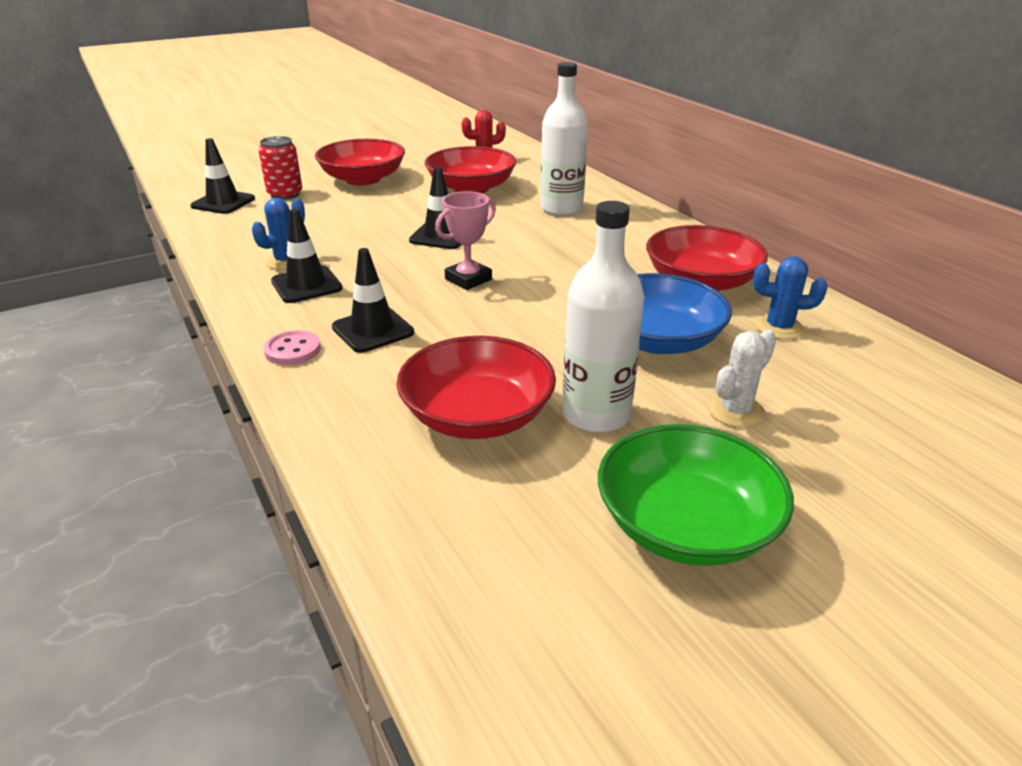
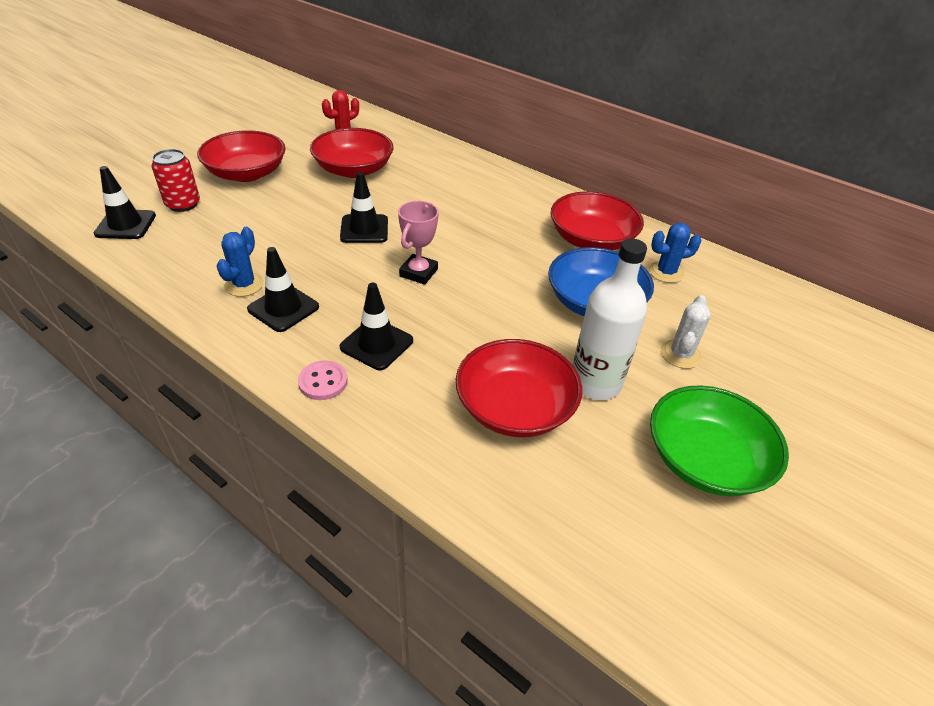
camera: 25 degrees left, 10 degrees up
(561, 208) = (444, 181): white bottle -> none

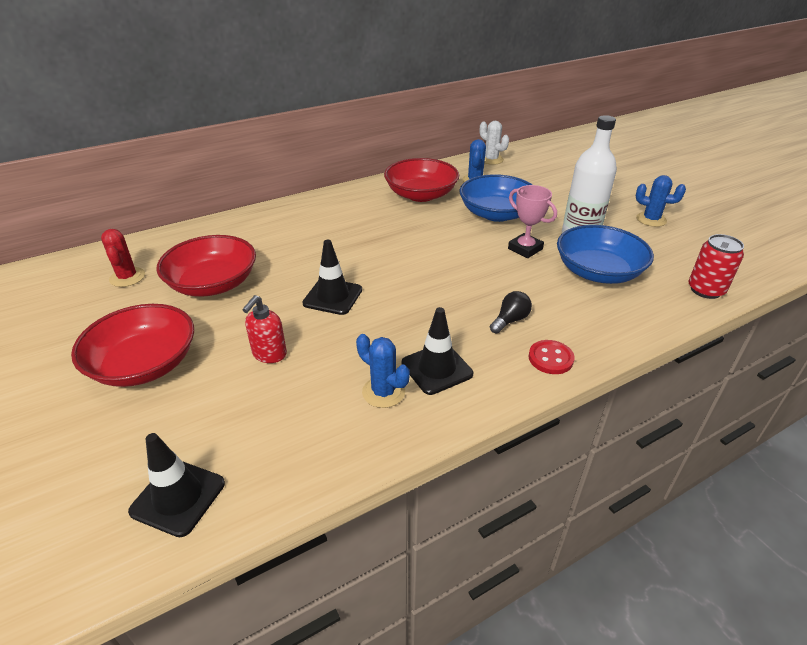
camera: 65 degrees left, 5 degrees down
(183, 204) = (171, 431): red can -> red can (705, 290)
(274, 219) = (269, 354): none -> red soap dispenser
(323, 382) = (550, 358): pink button -> red button
(376, 344) = (510, 320): black traffic cone -> black light bulb
(418, 273) = (421, 280): pink trophy -> pink trophy (525, 249)
(515, 407) = (598, 272): red bowl -> blue bowl
(680, 354) = (560, 200): white cactus -> white cactus (491, 159)
(705, 459) = (651, 219): green bowl -> blue cactus

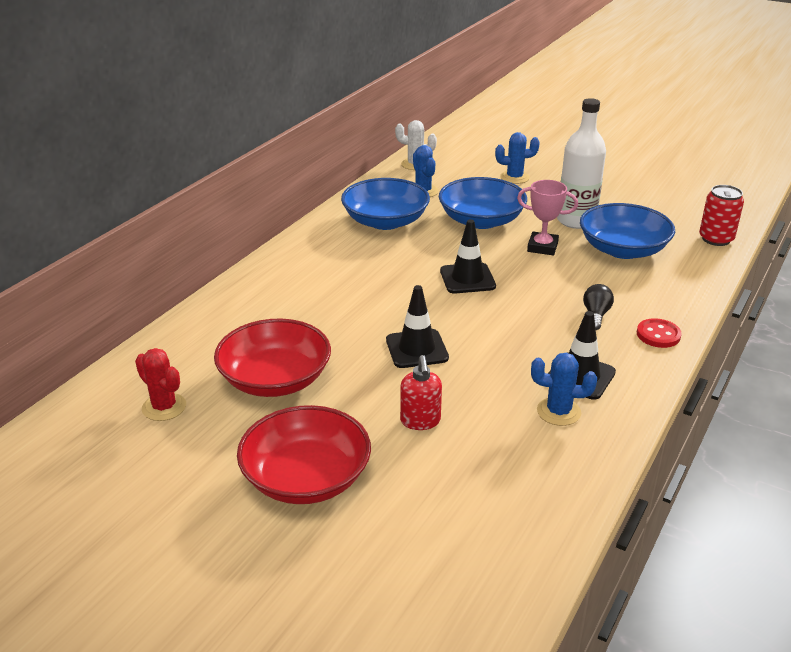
camera: 30 degrees left, 5 degrees down
(178, 497) = (487, 561): black traffic cone -> black traffic cone (467, 279)
(421, 195) = (385, 221): red bowl -> blue bowl
(651, 219) = (619, 188): blue cactus -> blue cactus (514, 177)

